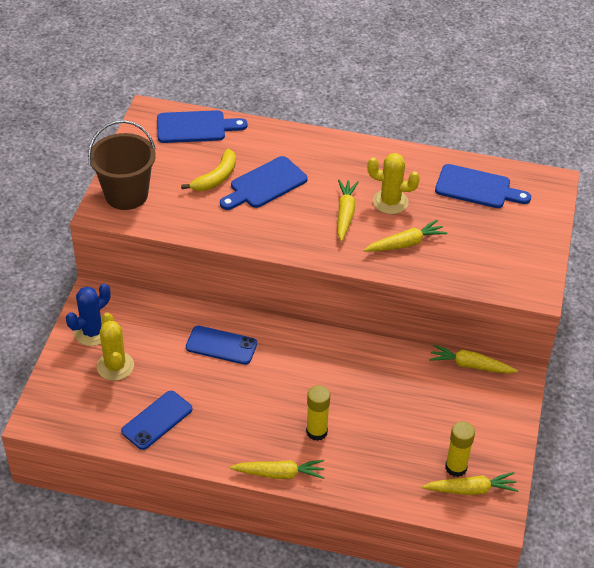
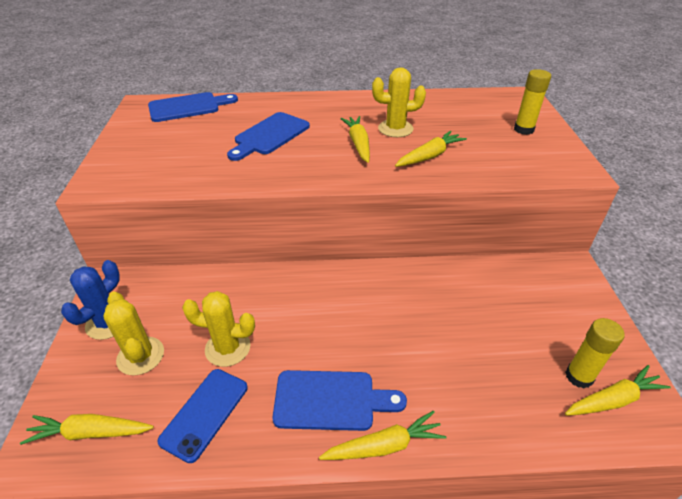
camera: 15 degrees left, 5 degrees down
(126, 195) = (122, 166): brown bucket -> none
(184, 376) = (228, 348): none -> yellow cactus
(216, 178) = (218, 138): yellow banana -> none
(221, 345) = (262, 303): blue phone -> none
(316, 432) = (405, 375): yellow glue stick -> yellow glue stick (523, 129)
(470, 365) = (521, 264): yellow carrot -> yellow carrot (91, 432)
(477, 188) = (465, 108): blue cutting board -> blue cutting board (330, 400)

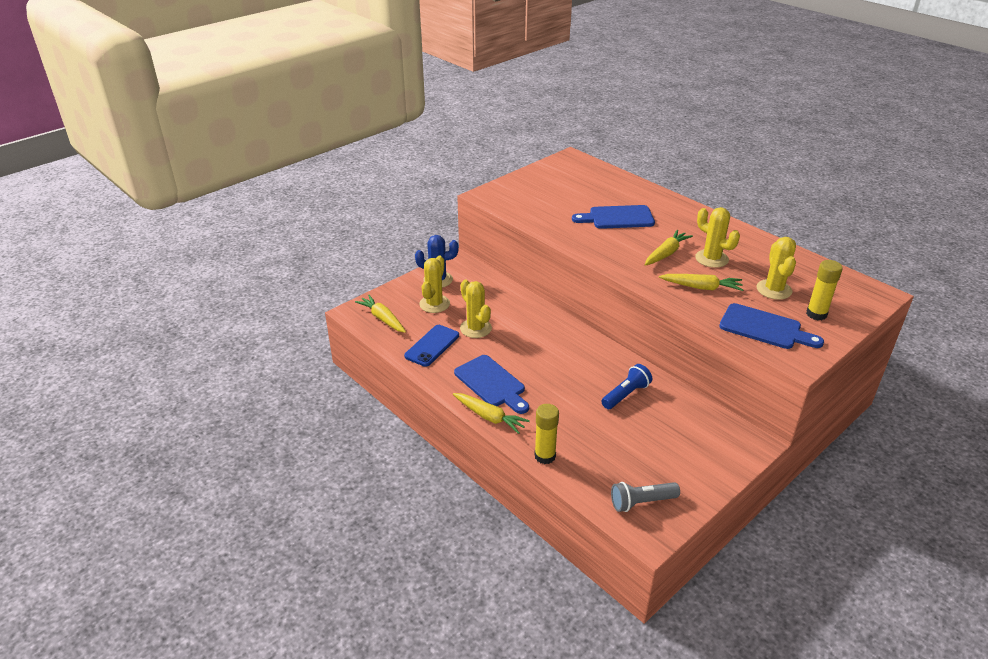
camera: 50 degrees right, 5 degrees down
(188, 107) = (595, 173): blue cutting board -> blue cutting board (764, 328)
(205, 413) = (432, 346): blue phone -> blue phone turned 45 degrees counterclockwise
(447, 302) = (626, 394): none -> blue flashlight
(472, 128) = (774, 290): none -> yellow cactus
(579, 376) = (641, 480): yellow glue stick -> yellow glue stick (545, 456)
(612, 400) = (641, 502): yellow carrot -> grey flashlight

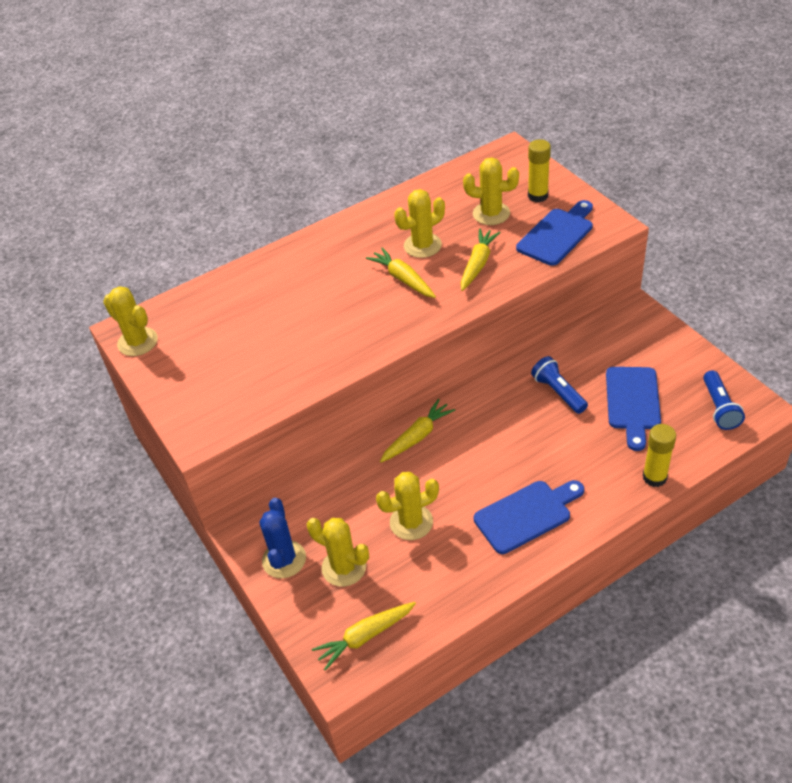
camera: 75 degrees left, 10 degrees up
(432, 346) = (440, 575): blue phone -> none
(489, 417) = (588, 523): yellow carrot -> yellow carrot (417, 437)
(561, 163) = (137, 342): none -> yellow cactus
(617, 218) = (309, 307): blue cutting board -> blue cutting board (632, 402)
(641, 502) = (719, 408): grey flashlight -> blue flashlight

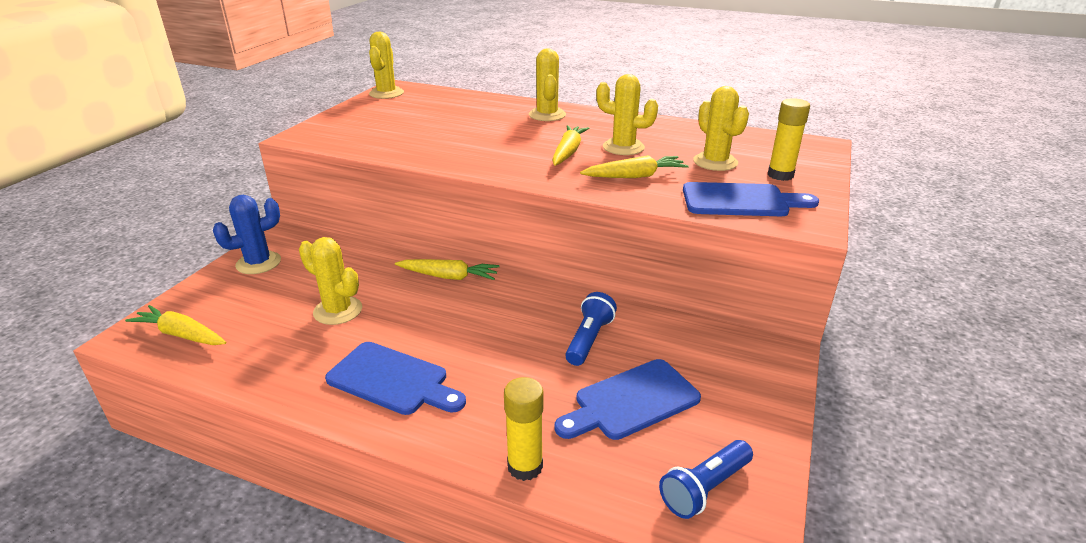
camera: 50 degrees right, 15 degrees down
(344, 567) = (263, 294): yellow cactus -> yellow cactus (547, 115)

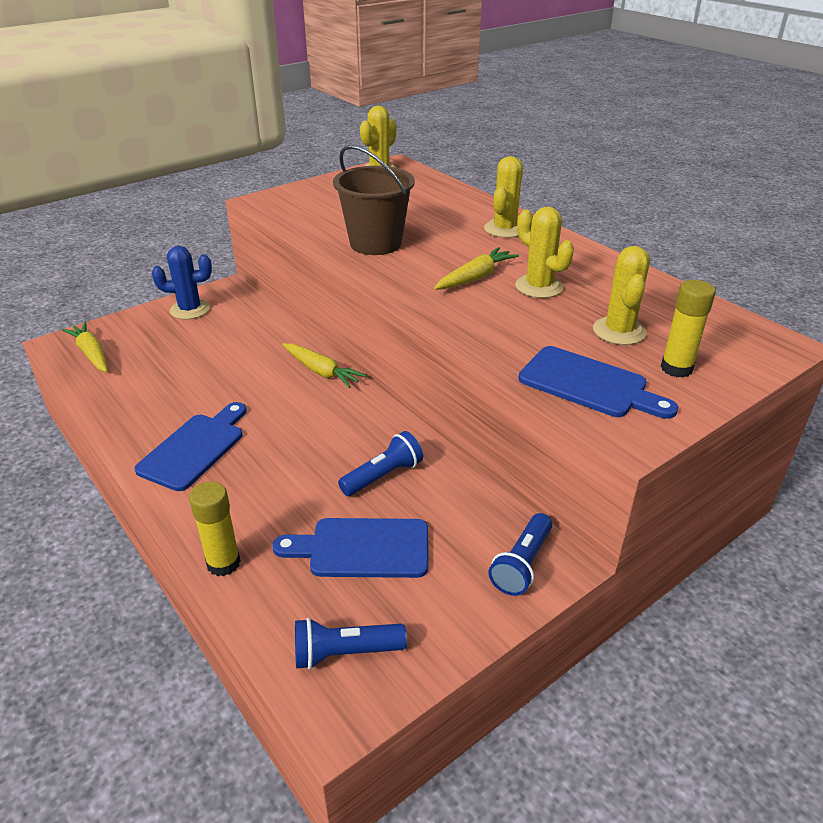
camera: 30 degrees right, 5 degrees up
(338, 311) = (209, 372): yellow cactus -> none
(392, 380) = (195, 448): blue cutting board -> blue cutting board turned 120 degrees counterclockwise
(453, 146) = (375, 243): none -> brown bucket
(635, 176) = (510, 323): yellow carrot -> none
(758, 362) = (522, 564): none -> blue flashlight

